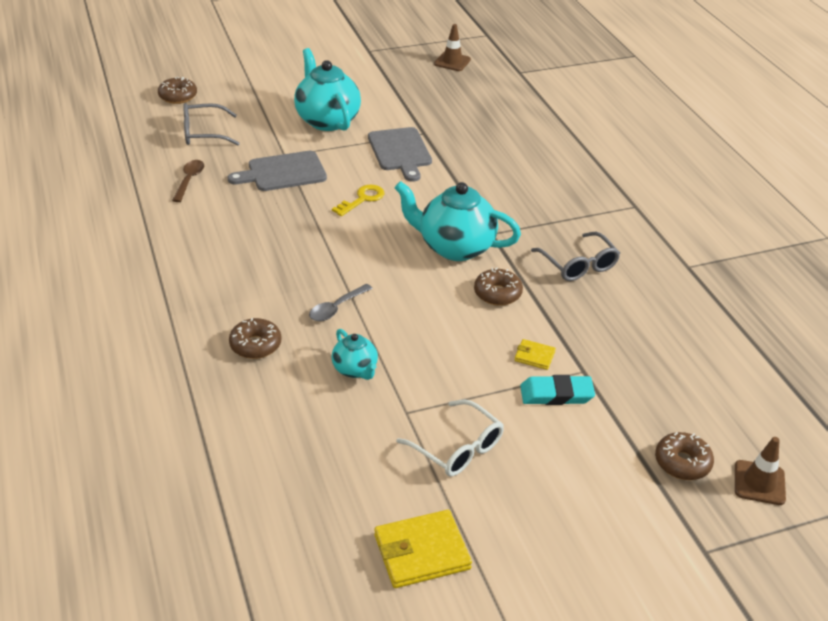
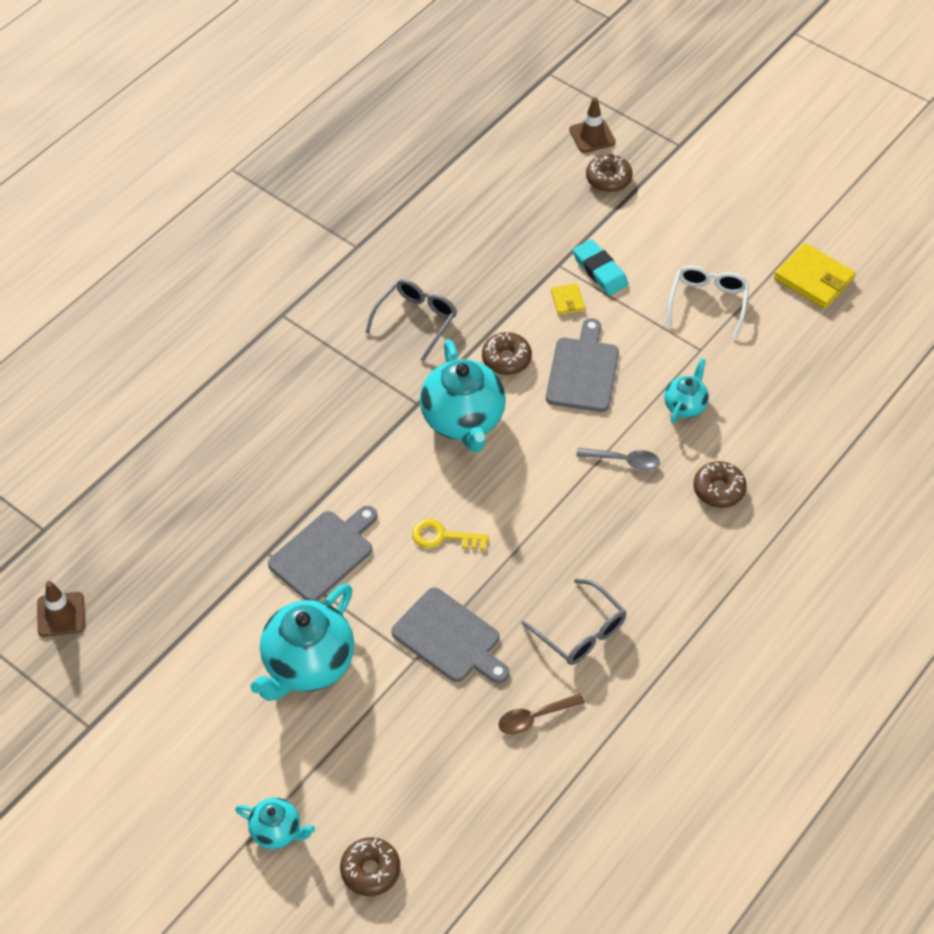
camera: 120 degrees left, 15 degrees up
(203, 133) = (432, 775): grey glasses -> grey glasses (580, 631)
(238, 79) = (277, 831): none -> turquoise teapot
(447, 328) = (583, 371): none -> grey cutting board

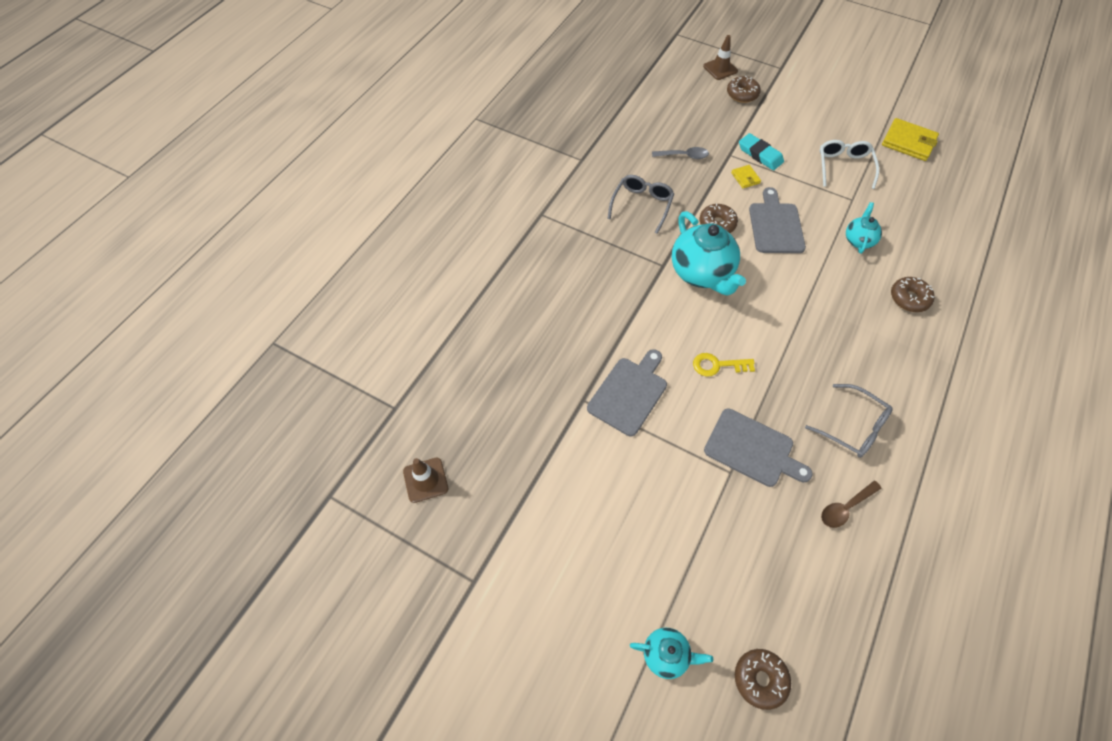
camera: 10 degrees left, 5 degrees up
(308, 664) = (645, 491): turquoise teapot -> none
(624, 461) = (831, 287): grey spoon -> grey spoon (684, 156)

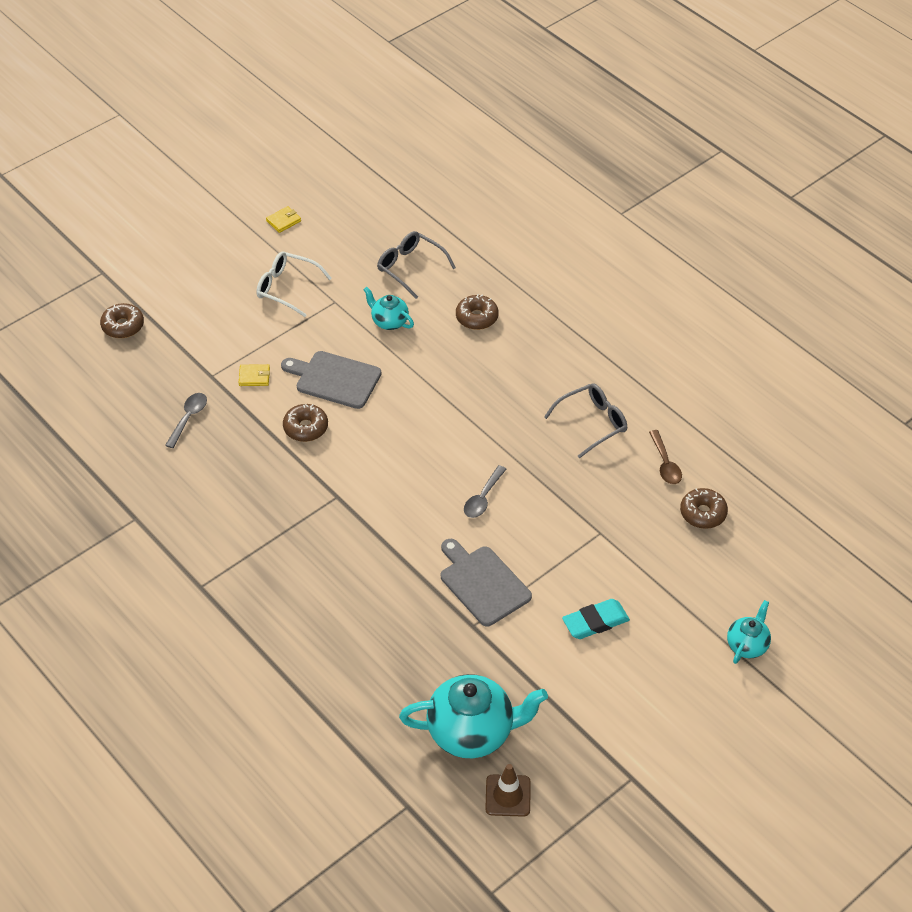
camera: 70 degrees left, 10 degrees down
(641, 205) = (241, 485): grey glasses -> grey glasses (410, 267)
(701, 273) = (364, 467): turquoise teapot -> turquoise teapot (472, 732)
(717, 365) = (483, 498): yellow key -> grey spoon
(720, 69) = (66, 328): brown traffic cone -> none
(752, 449) = (584, 507): grey cutting board -> none
(760, 154) = (227, 350): turquoise eraser -> turquoise eraser (595, 622)
(760, 679) = (787, 586): brown donut -> brown donut (703, 513)
(908, 142) = (283, 221): yellow wallet -> yellow wallet, size x0.52

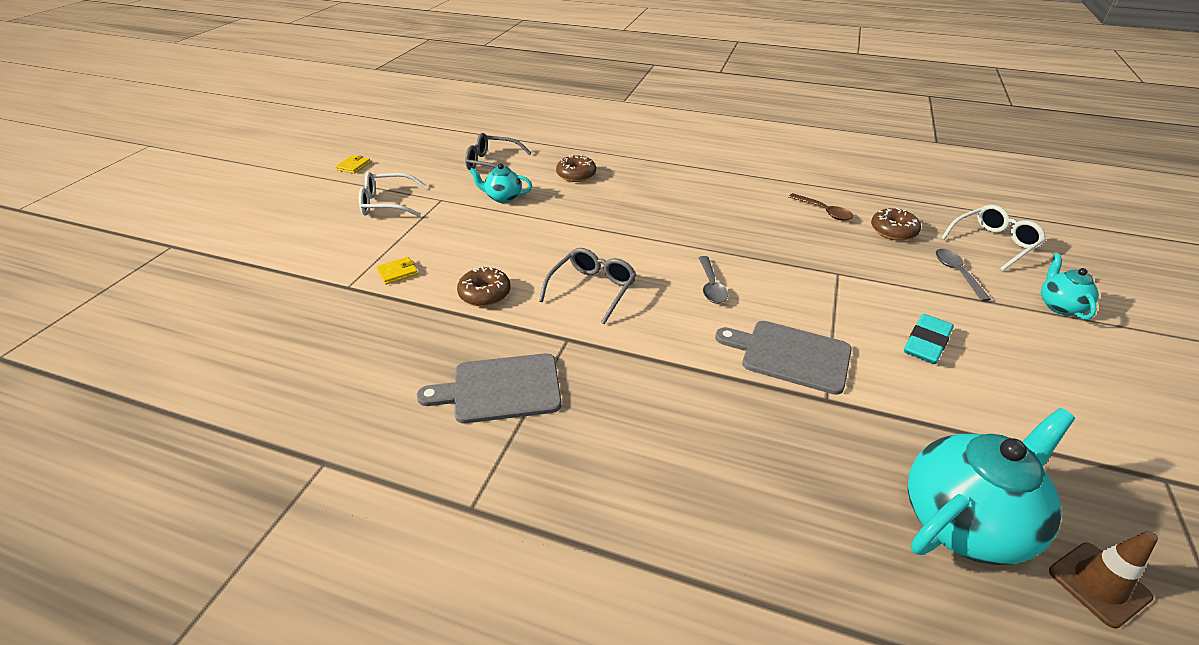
camera: 30 degrees left, 10 degrees down
(123, 326) = (216, 279): brown donut -> none
(188, 418) = (341, 331): grey spoon -> grey spoon (957, 273)
(334, 379) = (484, 249): grey cutting board -> grey cutting board (500, 389)
(592, 423) = (739, 206): grey glasses -> grey glasses (592, 289)
(778, 567) = (993, 243): none -> white glasses

